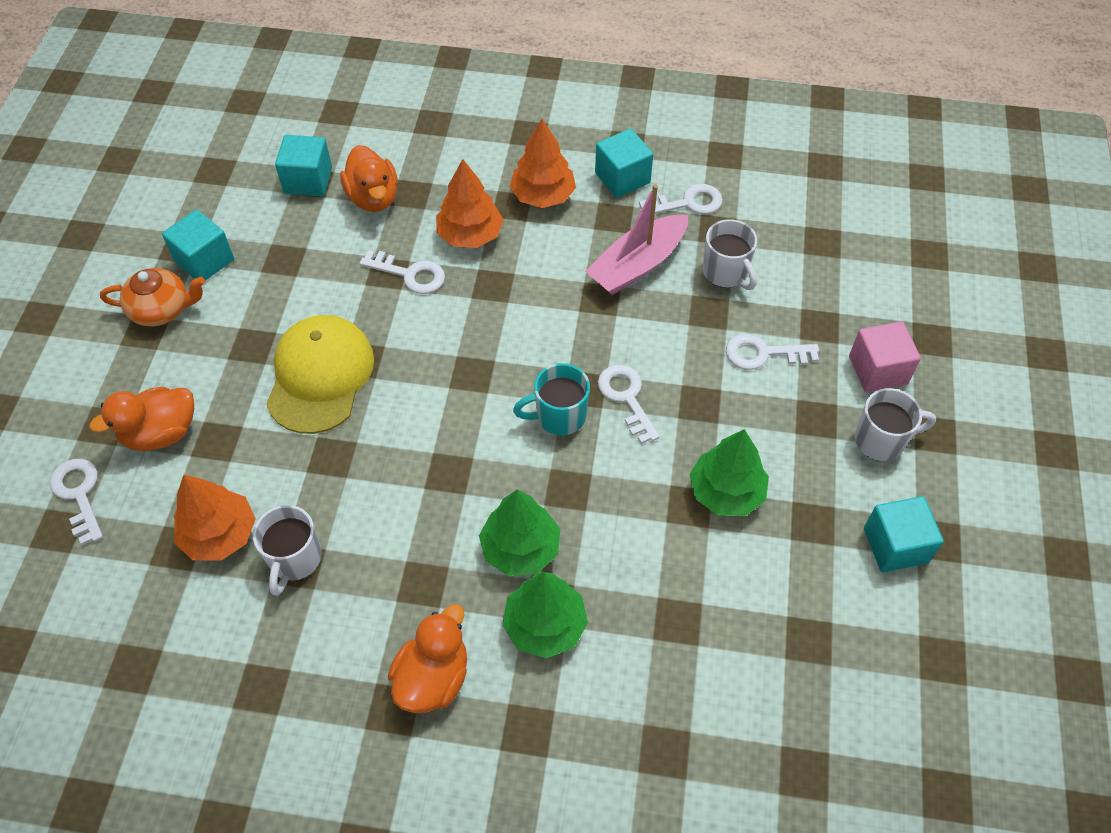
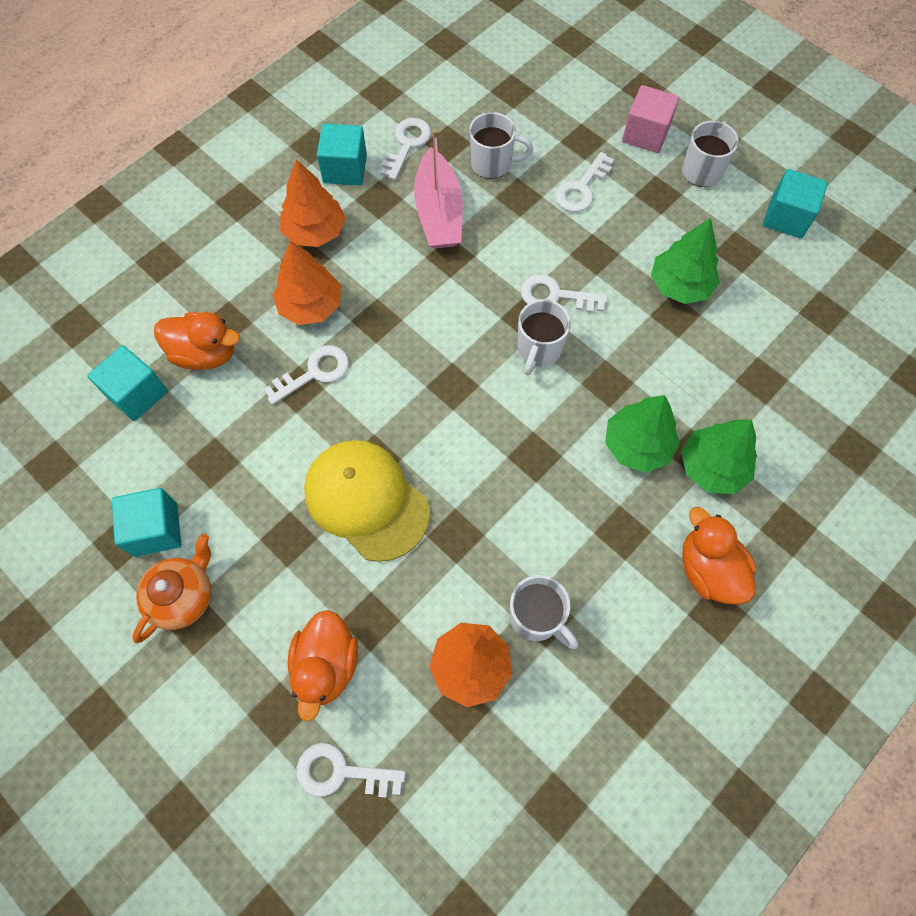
camera: 55 degrees left, 10 degrees up
(559, 416) = (538, 349): turquoise mug -> white mug

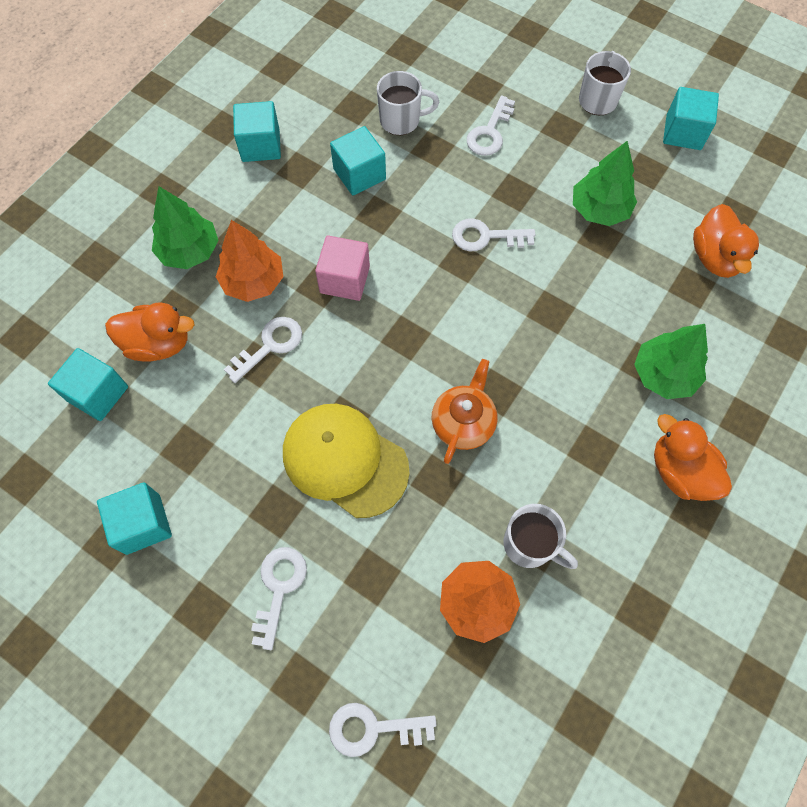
camera: 10 degrees left, 0 degrees up
(183, 596) = (183, 584): orange teapot -> orange teapot (463, 422)
(315, 231) = (243, 209): orange tree -> none
(326, 665) = (338, 627): orange duck -> orange duck (715, 257)
(407, 144) = (316, 114): white key -> white key (279, 588)
(439, 212) = (359, 174): pink boat -> turquoise cube
(538, 349) = (480, 290): white mug -> none
(637, 445) = (590, 365): green tree -> green tree (189, 251)
(645, 134) = (539, 73): pink cube -> pink cube (345, 279)

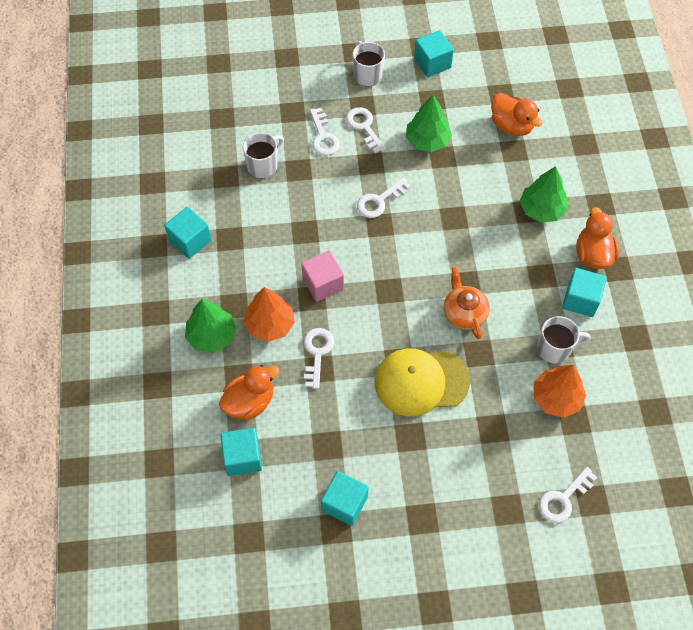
camera: 40 degrees left, 5 degrees down
(279, 588) = (451, 473): white key -> white key (364, 127)
(359, 174) = (270, 215): turquoise cube -> turquoise cube (580, 300)
(680, 471) = (593, 254): orange duck -> orange duck turned 75 degrees clockwise

